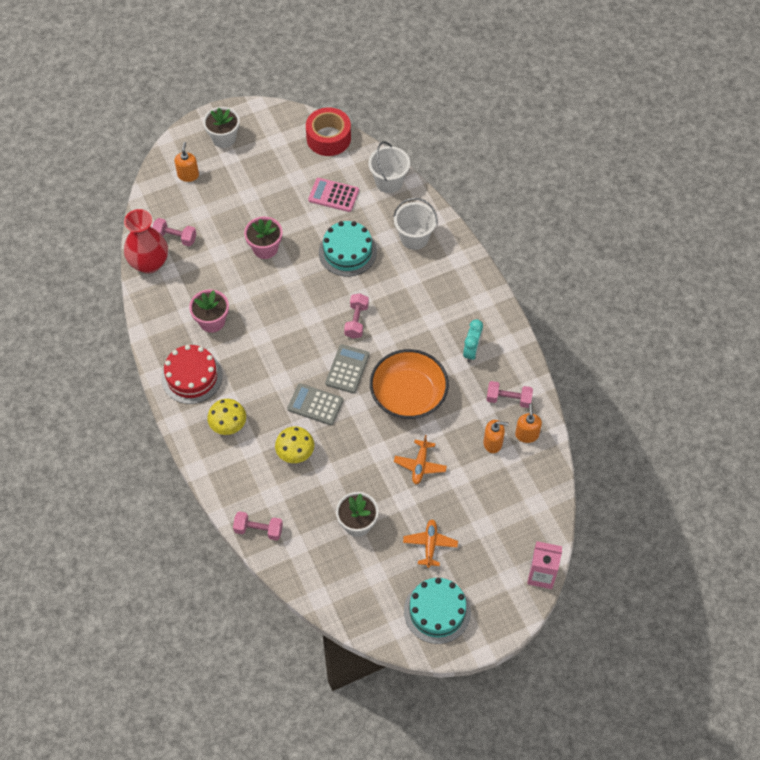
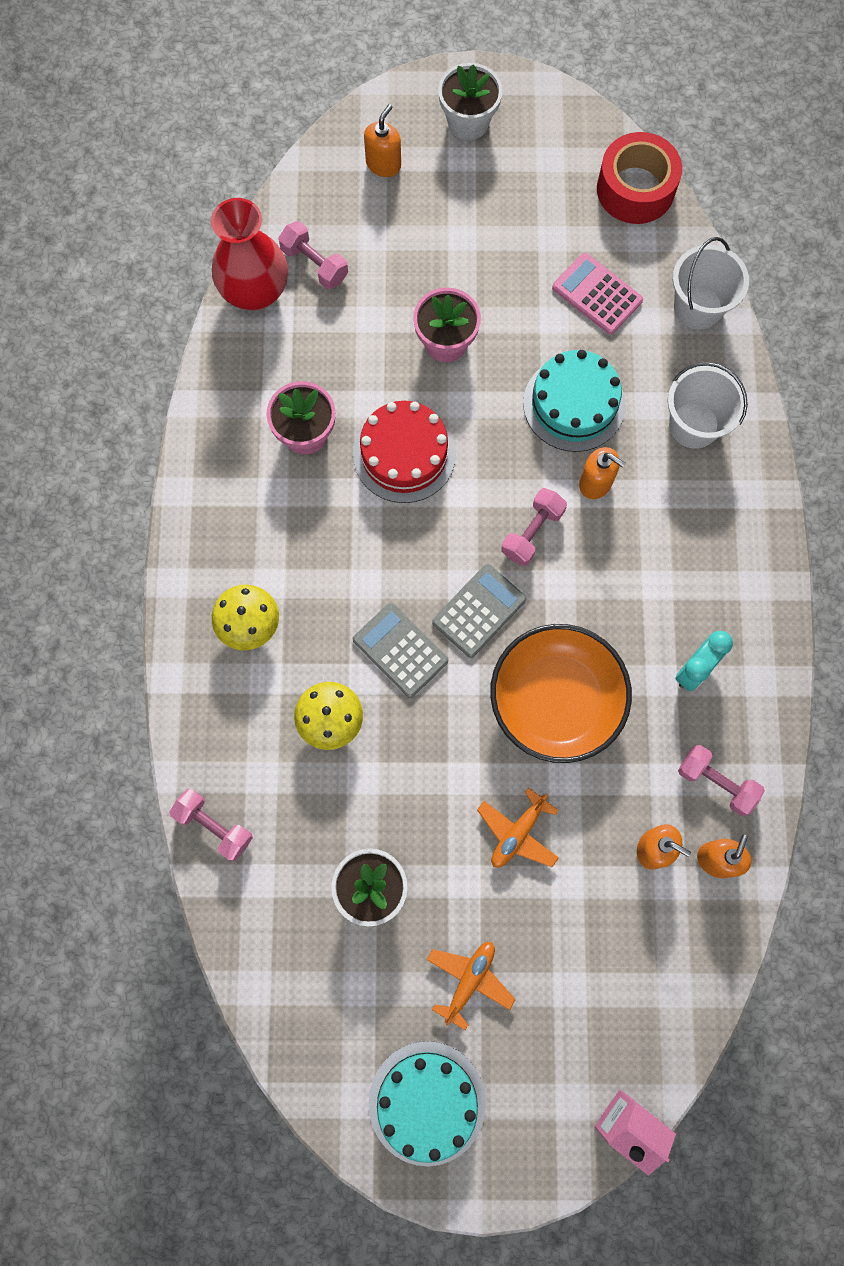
camera: 25 degrees right, 15 degrees up
(192, 376) = (232, 515): red cake -> red cake (404, 454)
(377, 284) = (595, 482): none -> orange soap dispenser

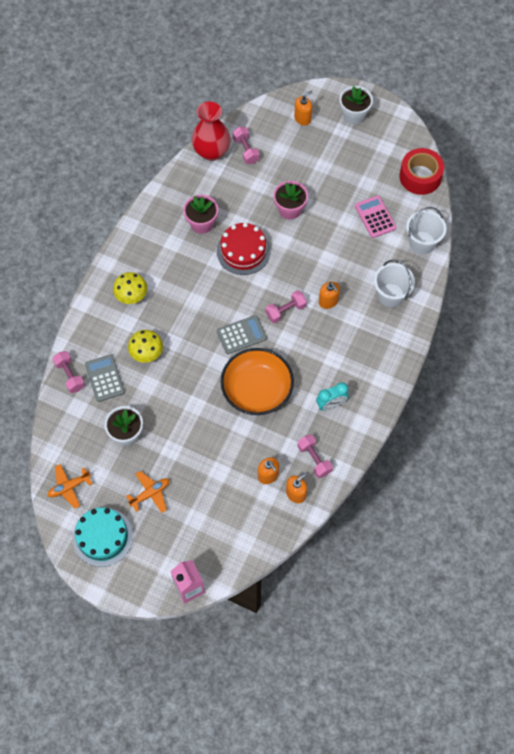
camera: 25 degrees right, 10 degrees down
(400, 650) = (195, 336): grey calculator -> grey calculator (104, 378)
(518, 833) = (207, 440): orange plane -> orange plane (69, 487)
(574, 404) = (337, 262): turquoise cake -> none

